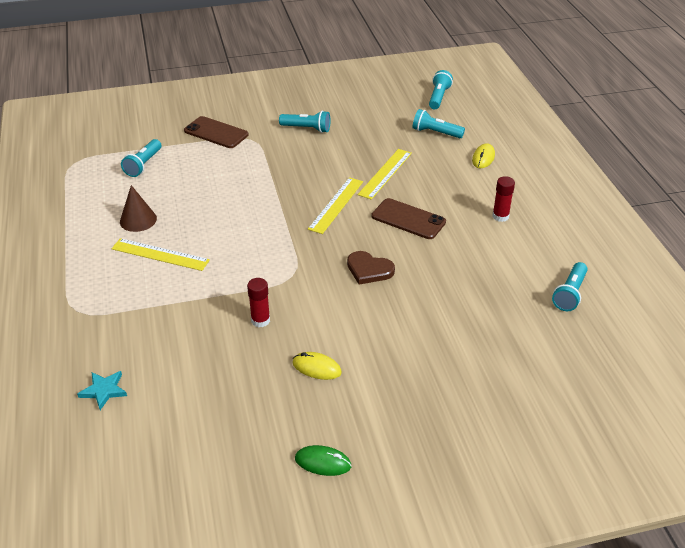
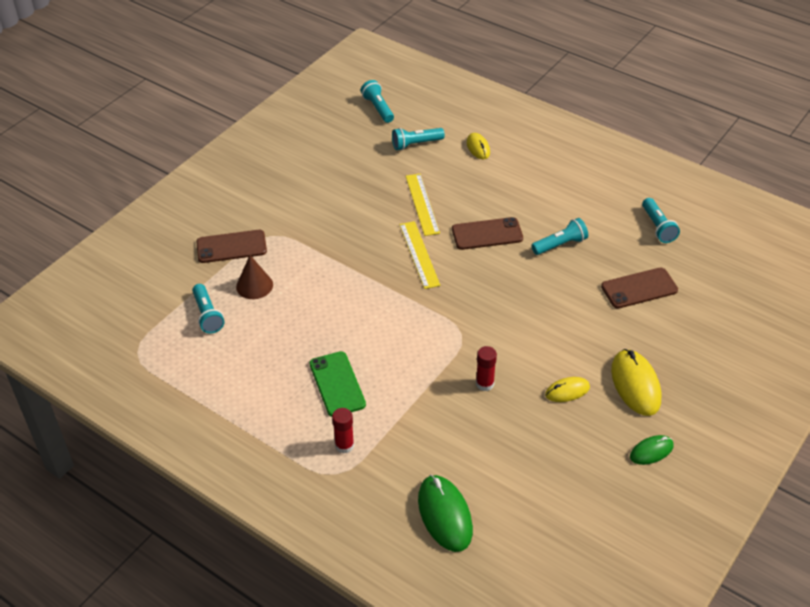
camera: 40 degrees left, 5 degrees up
(104, 390) = (445, 515): turquoise star -> green mouse
(138, 220) = (275, 367): brown cone -> brown cone (254, 285)
(160, 254) = (337, 384): yellow ruler -> green phone
(307, 128) = (307, 198): turquoise flashlight -> turquoise flashlight (560, 244)
(369, 270) = (510, 293): brown heart -> none
(381, 401) = (635, 385): none -> yellow mouse
(487, 330) = (639, 288): none -> brown phone
(500, 216) = (547, 192): red glue stick -> red glue stick (344, 445)

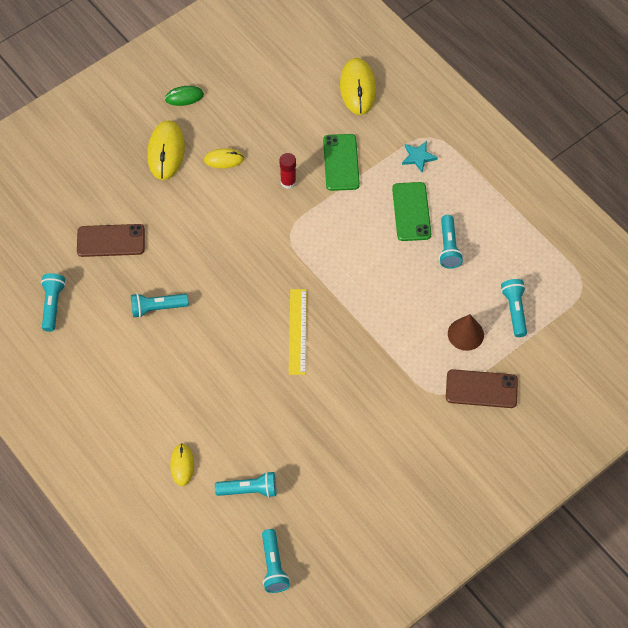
camera: 165 degrees left, 15 degrees up
(287, 357) = (448, 247): none -> turquoise flashlight
(344, 445) = (418, 157): red glue stick -> turquoise star
(422, 204) = (273, 396): yellow ruler -> none
(433, 418) = (341, 162): none -> green phone
(445, 515) = (358, 88): green mouse -> yellow mouse
(487, 234) = (222, 339): brown phone -> none

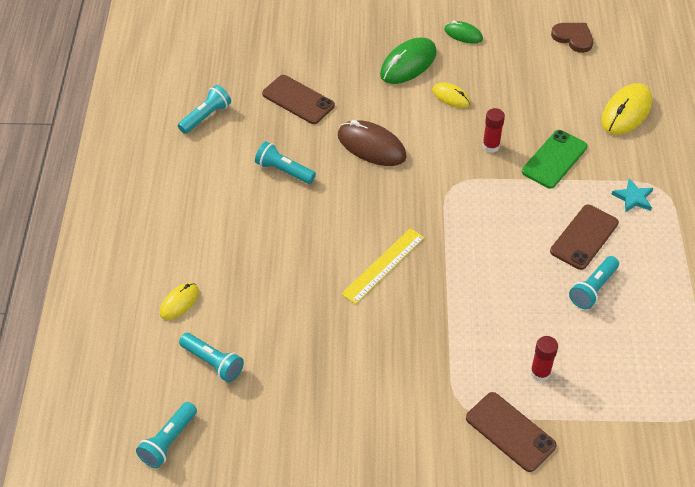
camera: 40 degrees right, 10 degrees down
(166, 152) = (408, 64): yellow mouse -> green mouse
(203, 242) = (371, 146): none -> brown mouse
(268, 46) = (573, 38): none -> brown heart
(411, 212) = (584, 237): green phone -> brown phone
(465, 334) = (540, 373): brown cone -> red glue stick
(514, 310) = (610, 385): turquoise flashlight -> none

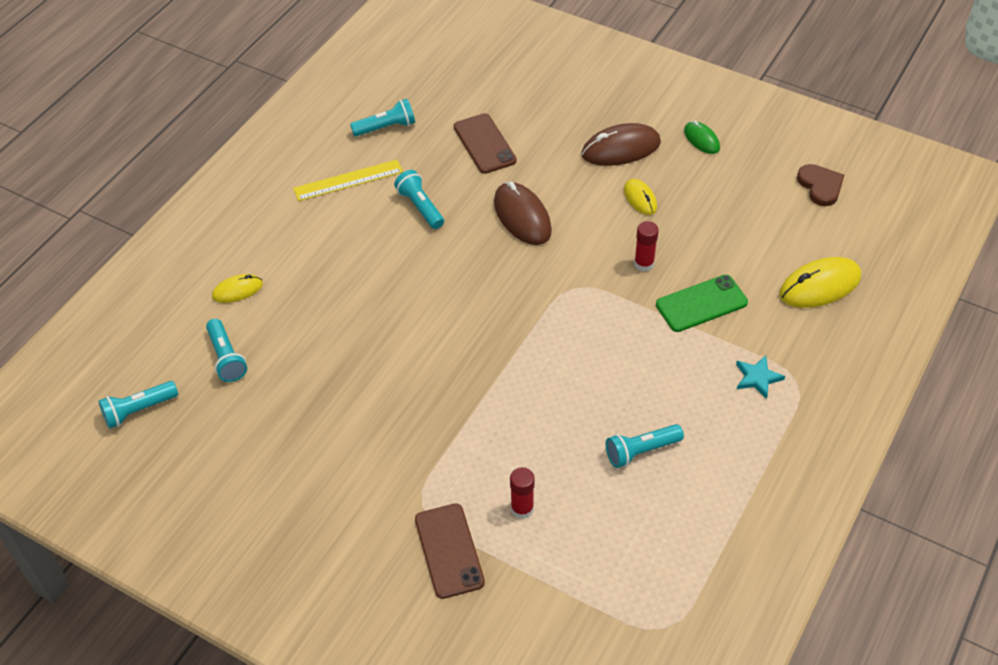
camera: 30 degrees right, 0 degrees up
(383, 265) = (447, 336): yellow ruler -> yellow ruler (348, 180)
(408, 64) = (621, 149): green mouse -> brown mouse
(584, 237) = (672, 395): brown phone -> none

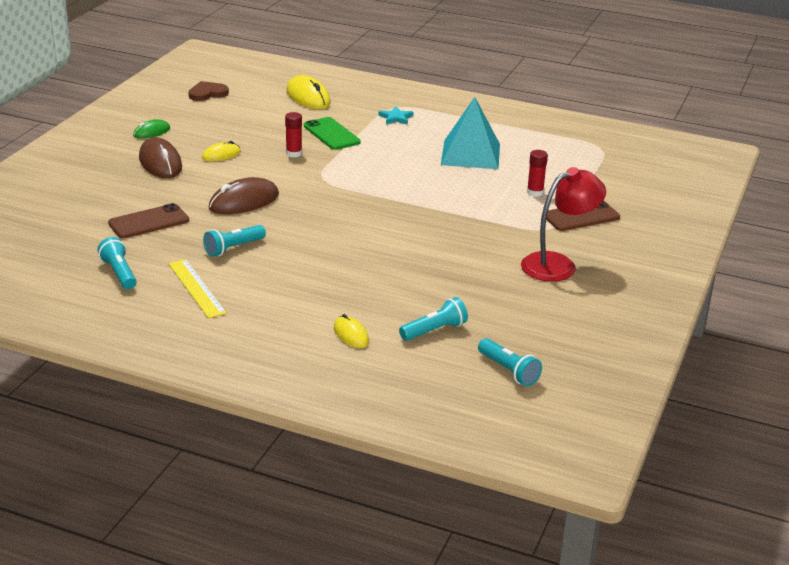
camera: 100 degrees left, 20 degrees down
(333, 498) = (558, 264): none -> red lamp
(641, 451) = (471, 154): turquoise flashlight -> turquoise pyramid

